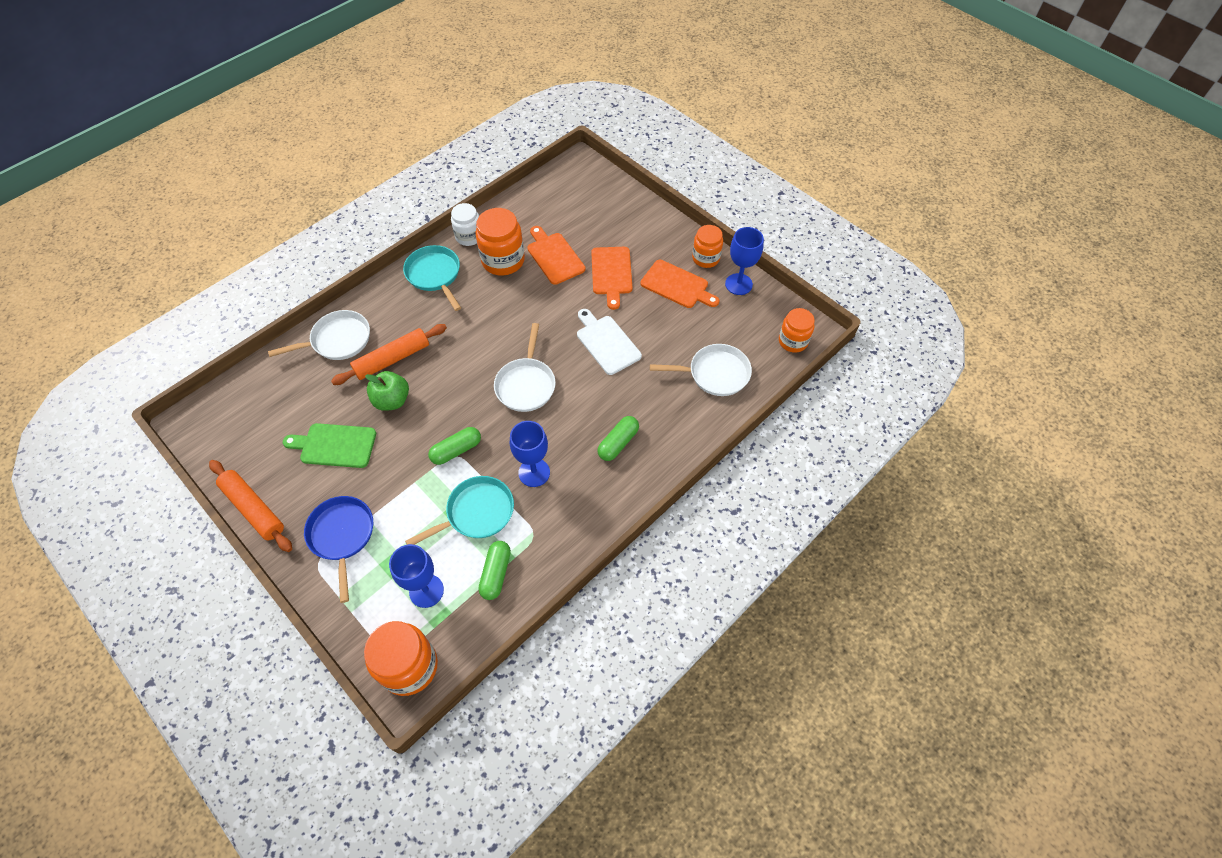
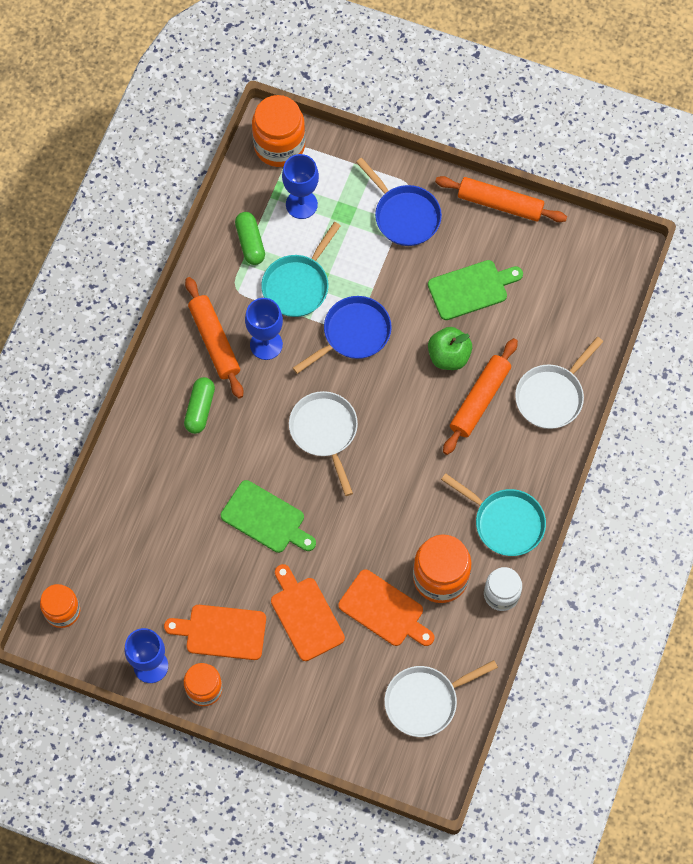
camera: 155 degrees right, 10 degrees up
(456, 450) = (353, 334): green capsule -> blue pan
(577, 494) = (214, 341): none -> orange rolling pin
(606, 343) = (266, 518): white cutting board -> green cutting board
(714, 374) = (134, 531): white pan -> white pan (425, 701)

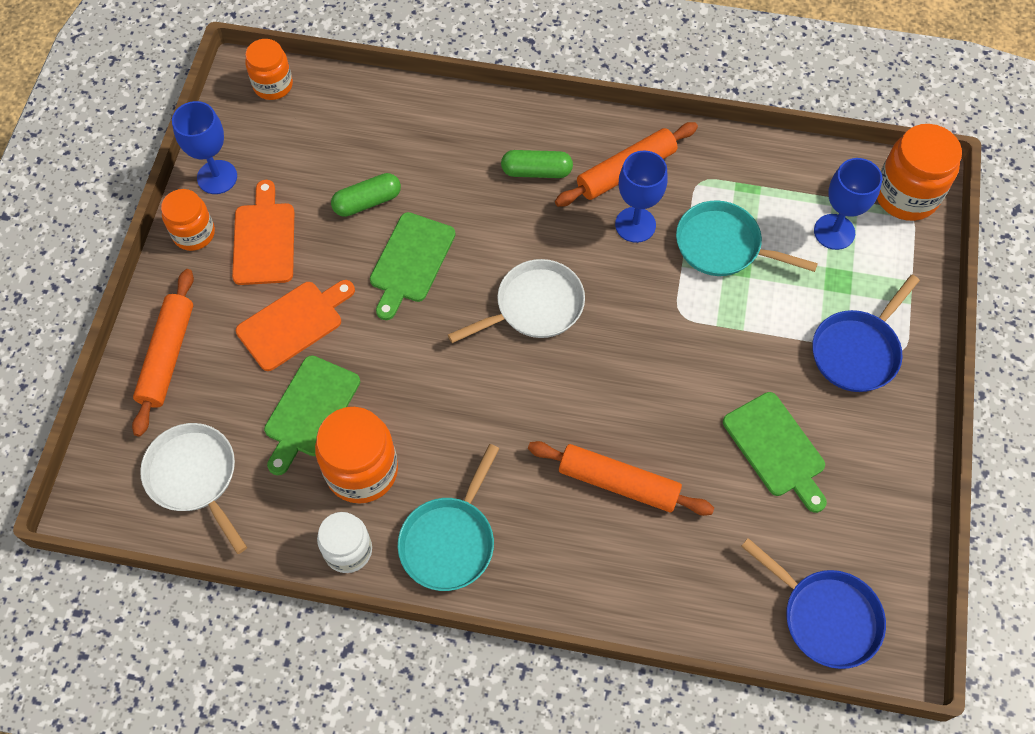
camera: 80 degrees right, 5 degrees down
(250, 242) = (765, 186): green capsule -> green capsule (367, 202)
(353, 334) = (673, 317): blue pan -> blue pan (825, 616)
(384, 610) = (310, 410): orange cutting board -> green cutting board
(448, 356) = (671, 435): green apple -> none
(500, 204) = (914, 467): orange rolling pin -> orange rolling pin (167, 356)
(552, 396) = (646, 577): white pan -> none

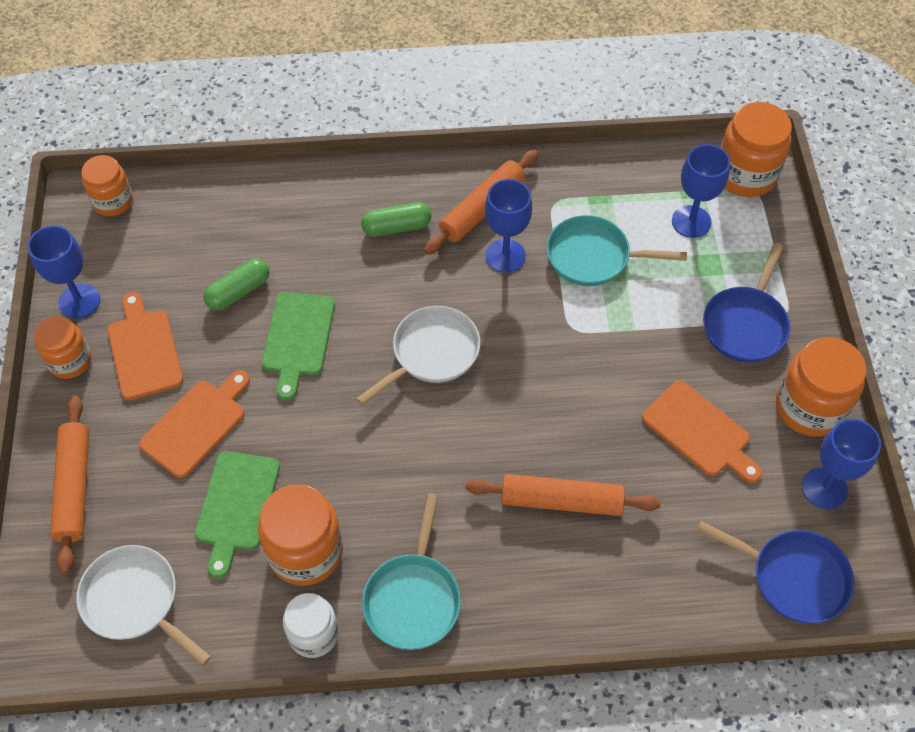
camera: 15 degrees left, 5 degrees down
(776, 448) = (699, 432): green cutting board -> orange cutting board
(885, 536) = (824, 488): none -> blue goblet
(896, 451) = (809, 407): none -> orange jar

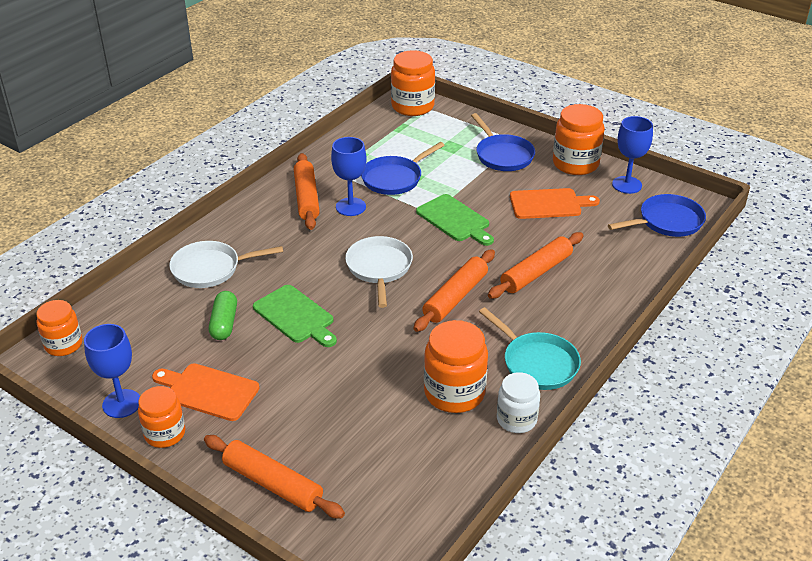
camera: 50 degrees left, 20 degrees down
(135, 601) = (401, 496): white pan -> white pan (211, 269)
(196, 425) = (300, 395): orange cutting board -> none
(236, 506) = (385, 407): green cutting board -> green cutting board (455, 220)
(397, 227) = (272, 235): green capsule -> none
(449, 452) = (455, 297): none -> orange rolling pin
(594, 257) = (395, 178): turquoise pan -> blue pan
(691, 222) = (417, 137): blue goblet -> none

